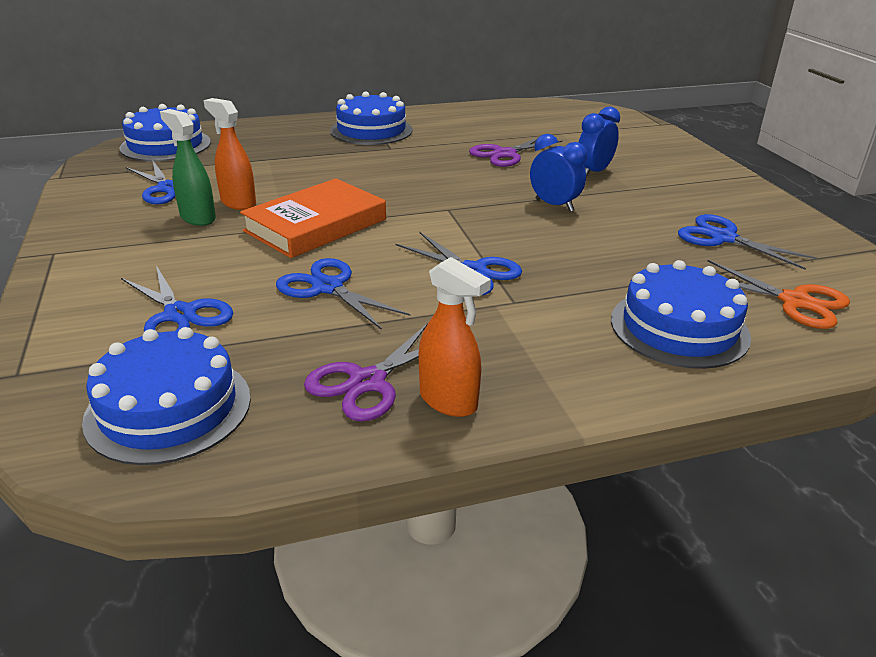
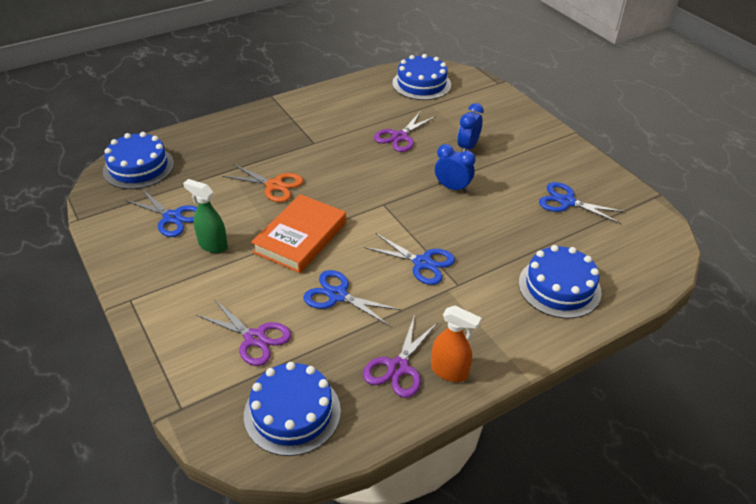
camera: 15 degrees left, 10 degrees up
(180, 314) = (254, 338): blue scissors -> purple scissors
(238, 203) = (233, 224): orange spray bottle -> none
(371, 130) = (290, 123): blue cake -> blue cake (421, 84)
(794, 301) = (618, 252): orange scissors -> orange scissors (274, 185)

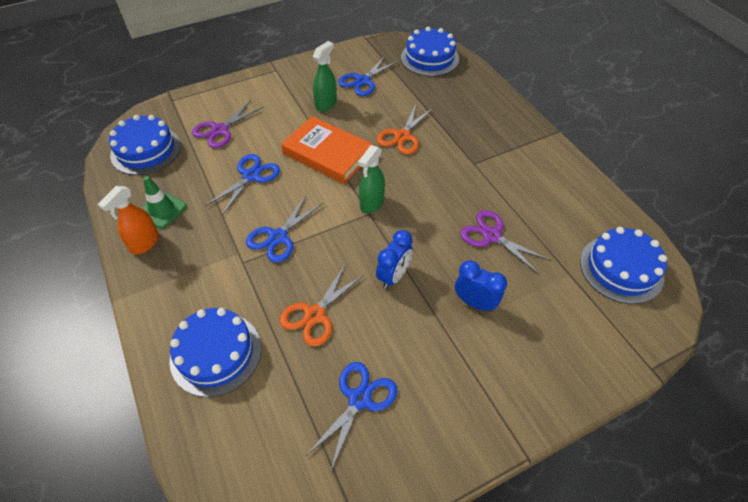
camera: 95 degrees right, 10 degrees up
(371, 203) = (371, 204): none -> green spray bottle
(398, 367) = (162, 210): purple scissors -> green traffic cone
(503, 230) = (315, 315): none -> orange scissors

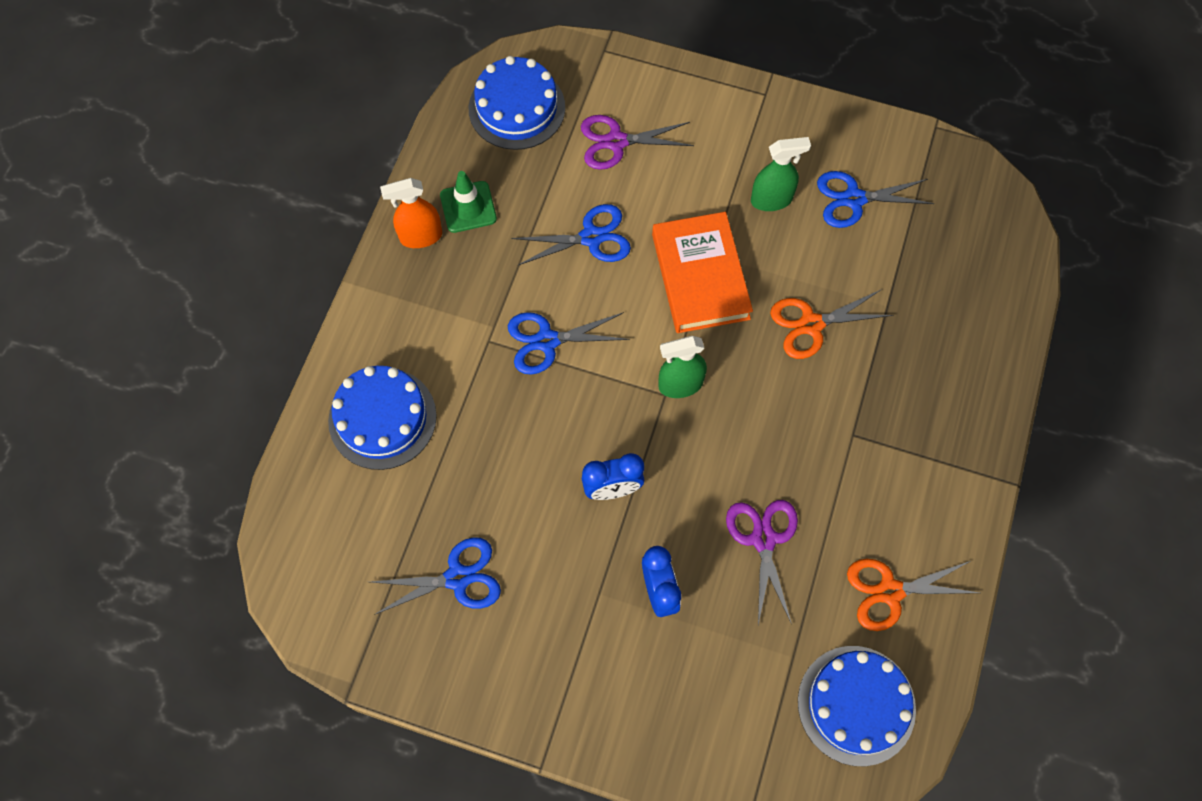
camera: 45 degrees right, 15 degrees up
(315, 315) = (499, 460): orange scissors -> orange scissors (890, 591)
(429, 58) = (983, 231): blue cake -> none

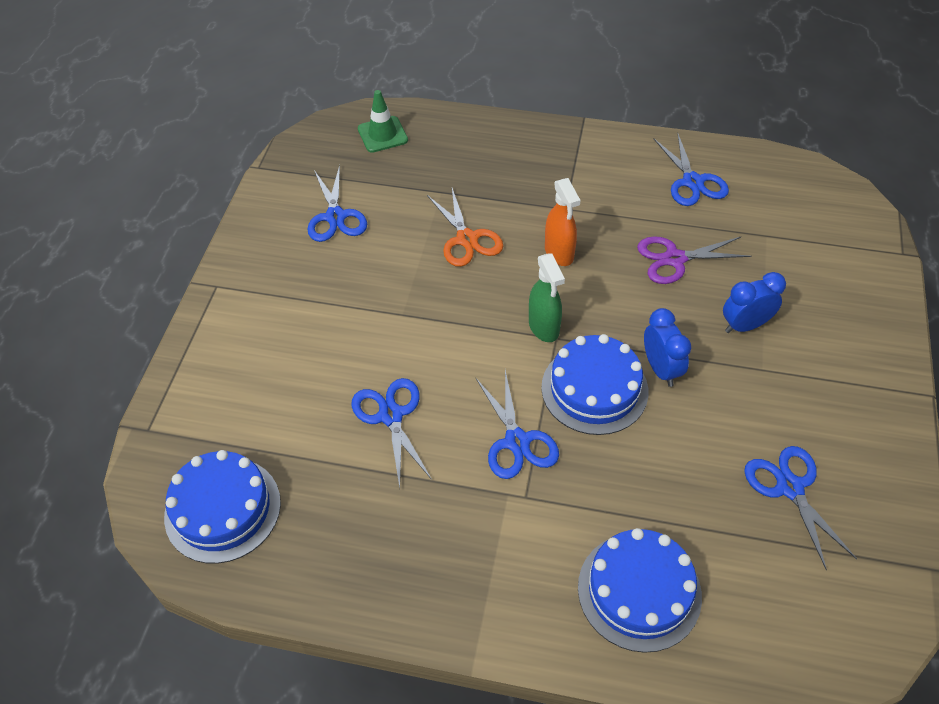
camera: 95 degrees left, 15 degrees down
(420, 236) = (403, 589): orange spray bottle -> orange spray bottle (559, 253)
(468, 207) = (359, 542): green traffic cone -> green traffic cone (382, 134)
(616, 142) = (271, 405): purple scissors -> none
(700, 276) = (427, 321): orange book -> none
(771, 200) = (339, 273): green spray bottle -> none
(856, 705) = (788, 197): blue cake -> blue cake (594, 389)
(890, 591) = (692, 182): orange scissors -> blue scissors

